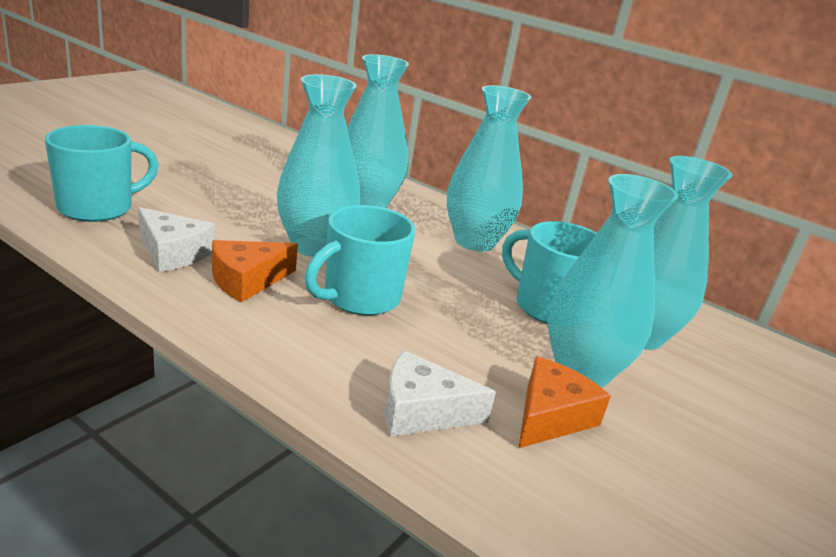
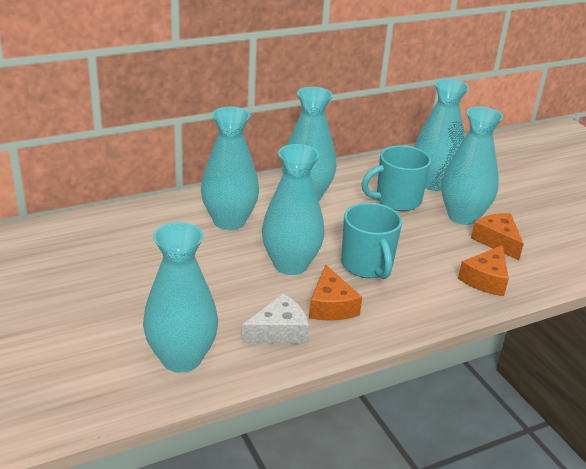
camera: 60 degrees left, 5 degrees up
(98, 208) = (181, 358): turquoise mug -> turquoise vase
(421, 411) = (486, 279): white cheese -> orange cheese

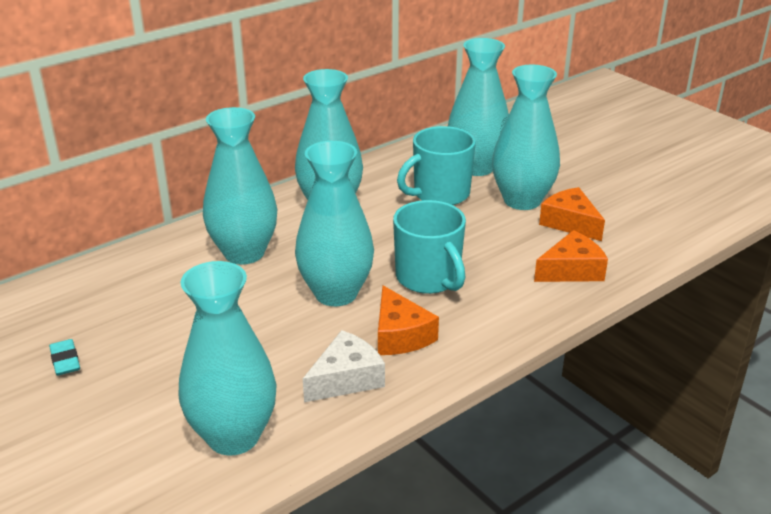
camera: 10 degrees left, 0 degrees up
(75, 279) = (65, 360): none -> turquoise eraser
(486, 279) = (571, 270): orange cheese -> orange cheese turned 135 degrees counterclockwise

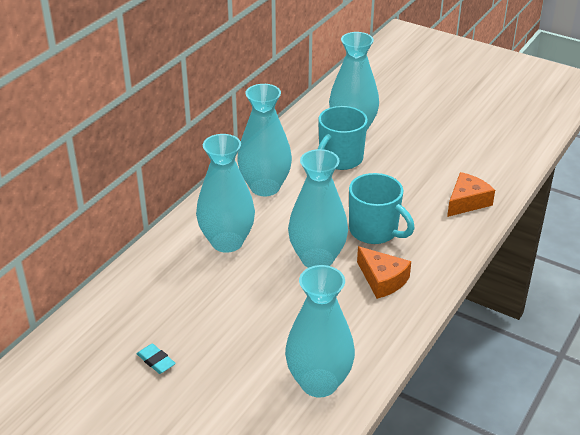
camera: 20 degrees left, 5 degrees up
(346, 378) = (366, 321): white cheese -> none
(522, 200) = (401, 152): turquoise vase -> none
(570, 223) = (445, 164): orange cheese -> none

